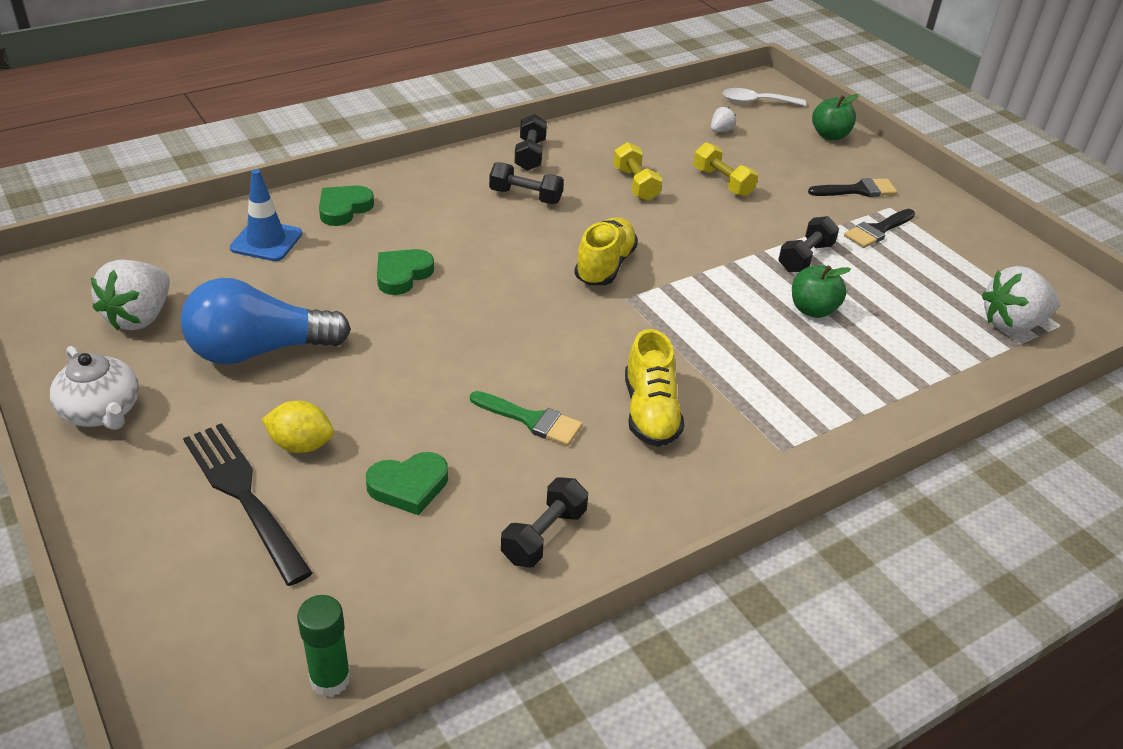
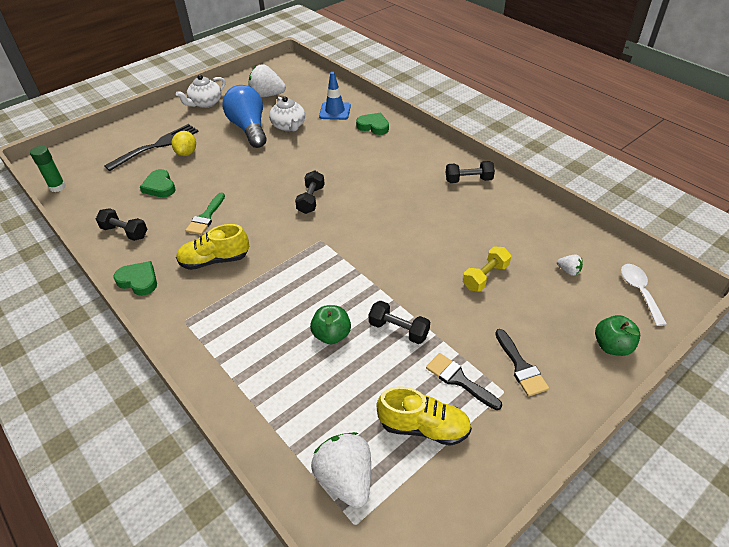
camera: 85 degrees right, 5 degrees up
(283, 299) = (289, 126): none -> white teapot
(402, 275) = (319, 155): green heart -> green heart (139, 281)
(525, 196) = (416, 185): black dumbbell -> black dumbbell (311, 200)
(605, 266) = (352, 227): yellow shoe -> yellow shoe (423, 427)
(635, 184) = (457, 231): yellow dumbbell -> none

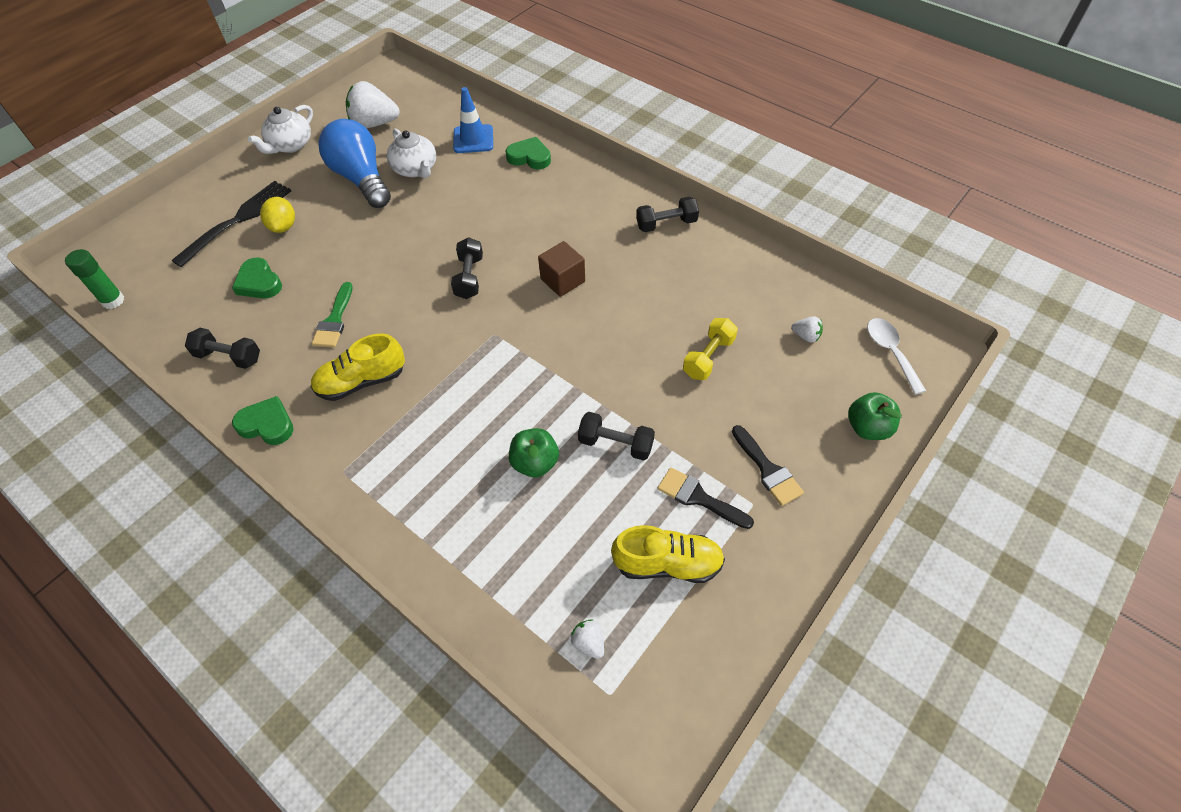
camera: 10 degrees left, 10 degrees up
(346, 479) = (589, 642): white strawberry -> white strawberry, size x0.47
(381, 209) = (562, 280): none -> brown cube

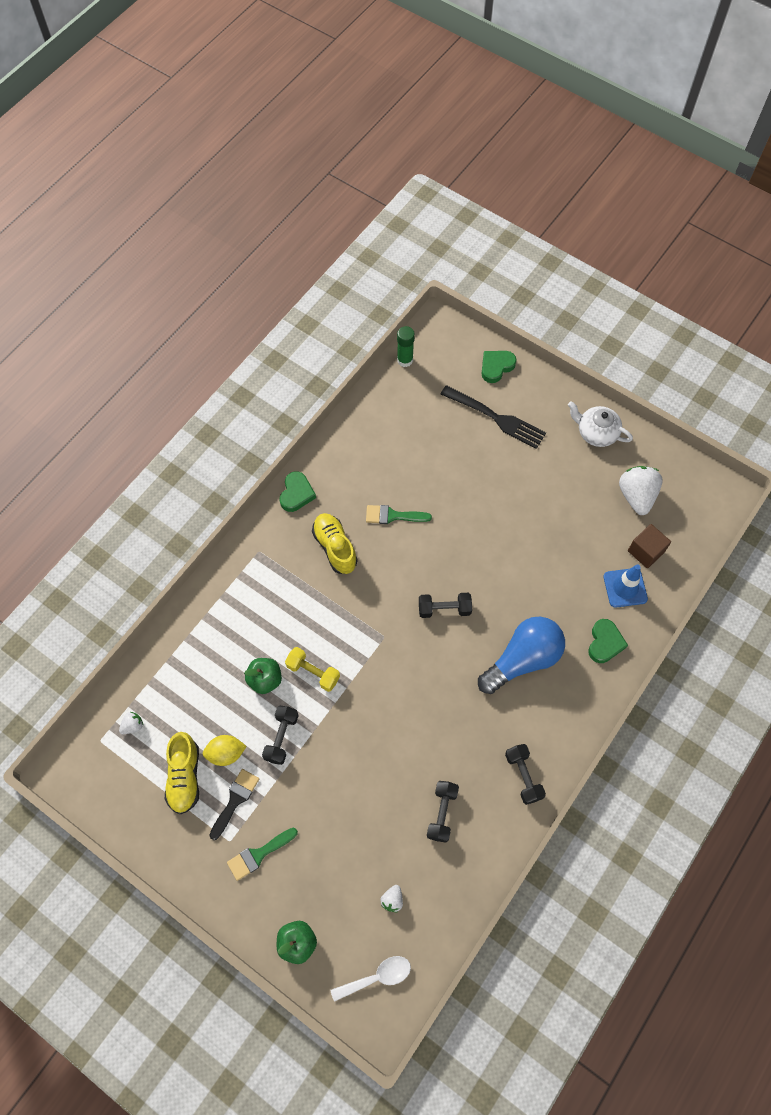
camera: 85 degrees right, 10 degrees up
(229, 357) = (355, 452): black dumbbell -> black dumbbell (442, 813)
(259, 282) = (428, 452): green heart -> green heart (496, 367)
(283, 226) = (492, 454): yellow lemon -> yellow lemon (226, 753)
(361, 179) = (557, 501): blue light bulb -> blue light bulb (522, 660)
(415, 169) = (576, 543): white teapot -> none
(562, 280) = (446, 686): brown cube -> brown cube (645, 551)
(708, 357) = (366, 811): yellow dumbbell -> yellow dumbbell (313, 672)
(768, 470) = (258, 854): black brush -> green brush

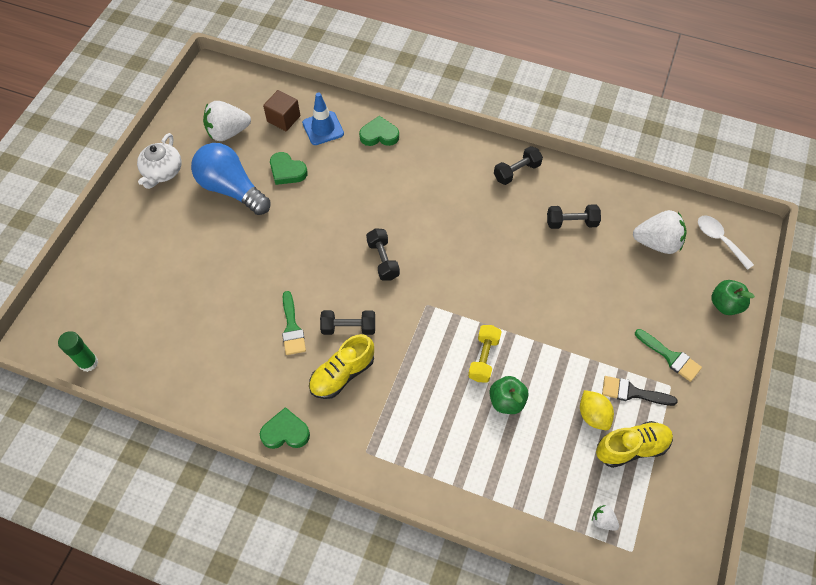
camera: 105 degrees left, 5 degrees down
(281, 737) = (558, 369): black dumbbell -> black dumbbell (348, 327)
(392, 900) = (657, 243): white strawberry -> white strawberry, size x2.14
(495, 418) = (156, 259): black fork -> none
(496, 367) = (90, 270): green heart -> green heart (287, 171)
(522, 660) = (414, 190): blue light bulb -> blue light bulb (231, 189)

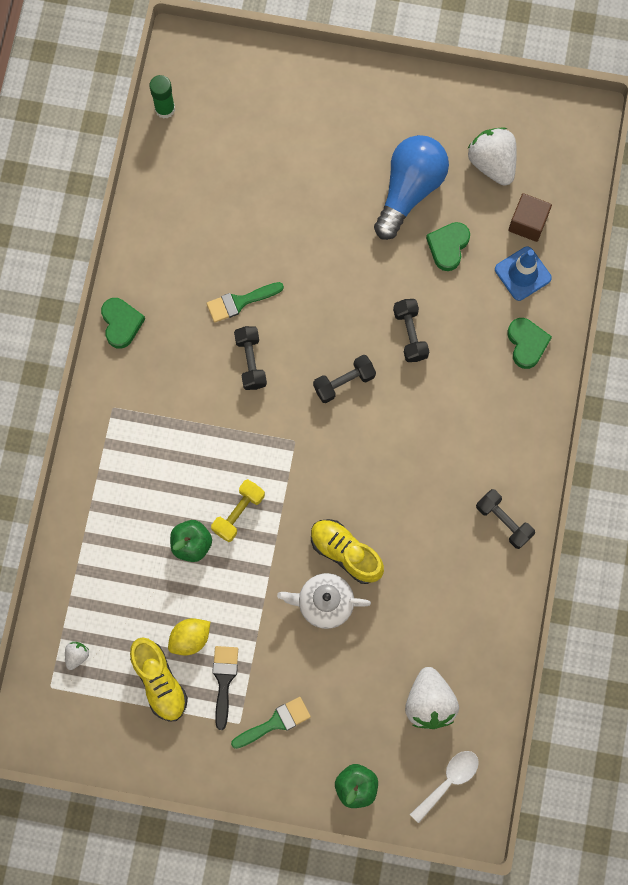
camera: 80 degrees right, 15 degrees up
(162, 172) = (418, 106): white teapot -> white teapot (324, 603)
(342, 374) = (194, 366): yellow shoe -> yellow shoe (345, 553)
(483, 358) = (238, 513): yellow dumbbell -> yellow dumbbell turned 60 degrees counterclockwise
(571, 222) = (439, 596): black dumbbell -> black dumbbell (410, 334)
(670, 357) = (275, 722): green brush -> green brush turned 150 degrees counterclockwise

